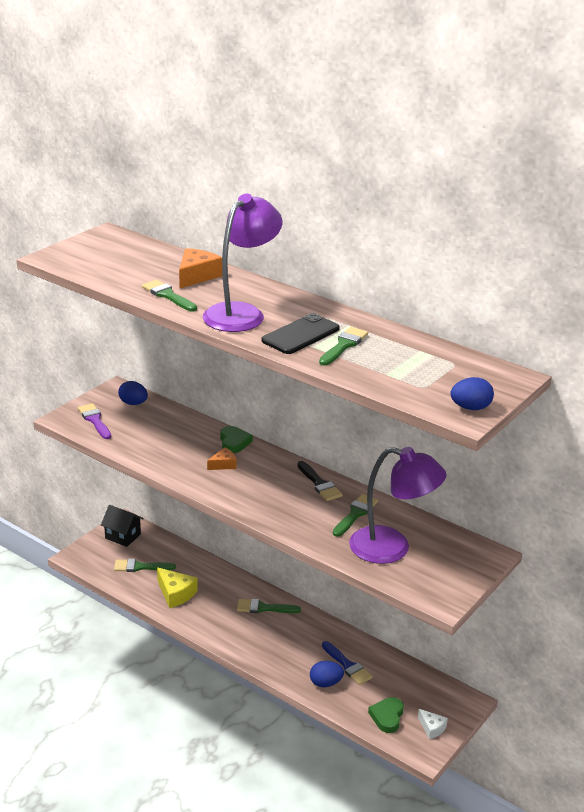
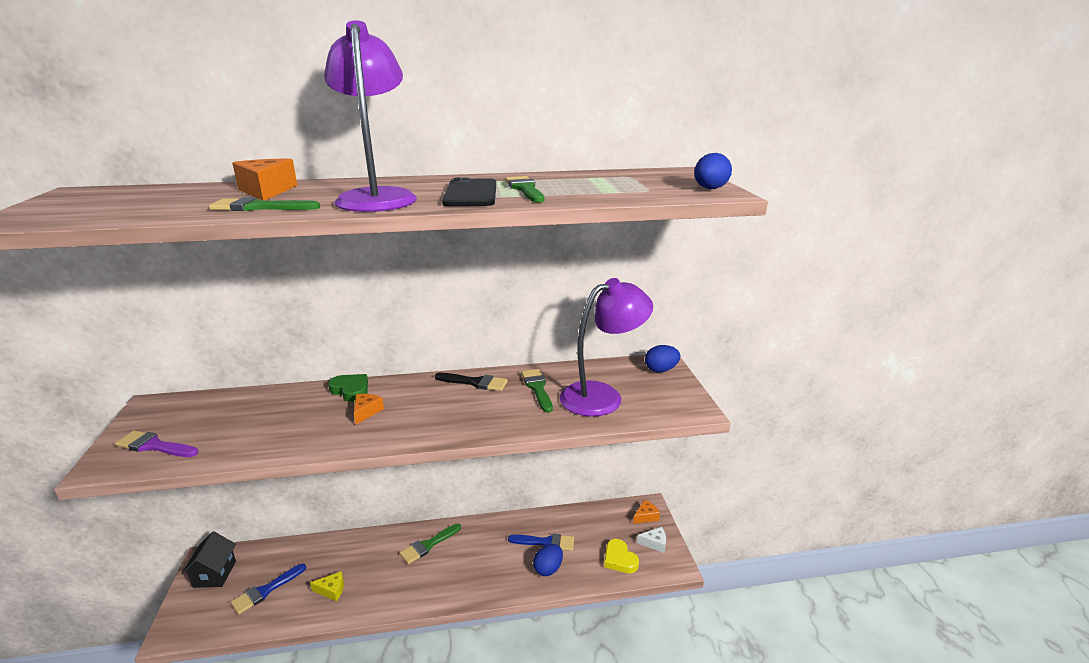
camera: 45 degrees left, 5 degrees down
(123, 536) = (215, 574): black house -> black house turned 75 degrees counterclockwise
(133, 403) = (189, 409): blue egg -> blue egg (661, 370)
(140, 567) = (266, 590): green brush -> blue brush
(175, 594) = (331, 590): yellow cheese -> yellow cheese, size x0.60
(387, 717) = (619, 559): green heart -> yellow heart
(454, 706) = (646, 516): none -> orange cheese

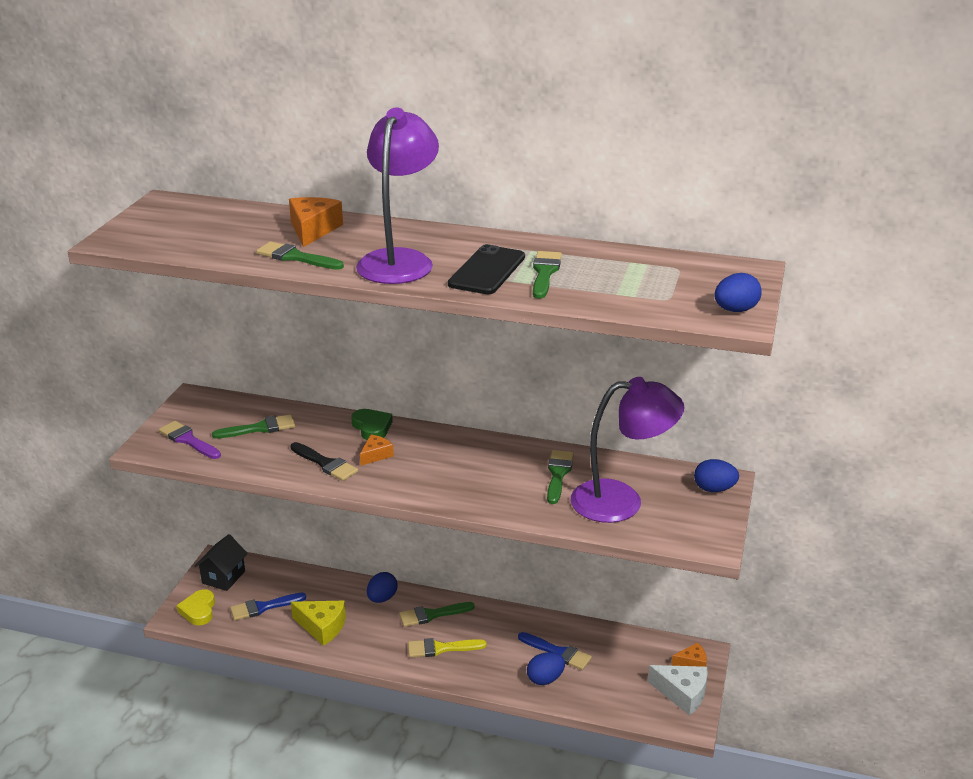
camera: 25 degrees right, 5 degrees up
(234, 416) = (259, 428): none -> green brush
(331, 590) = (322, 627): yellow cheese -> yellow cheese, size x1.66
(378, 545) = (382, 598): none -> blue egg
(449, 572) = (441, 648): none -> yellow brush
(475, 382) = (497, 450): black brush -> black brush (325, 464)
(619, 559) = (630, 696): yellow heart -> yellow heart (198, 610)
(654, 543) = (682, 694): white cheese -> white cheese, size x1.66

